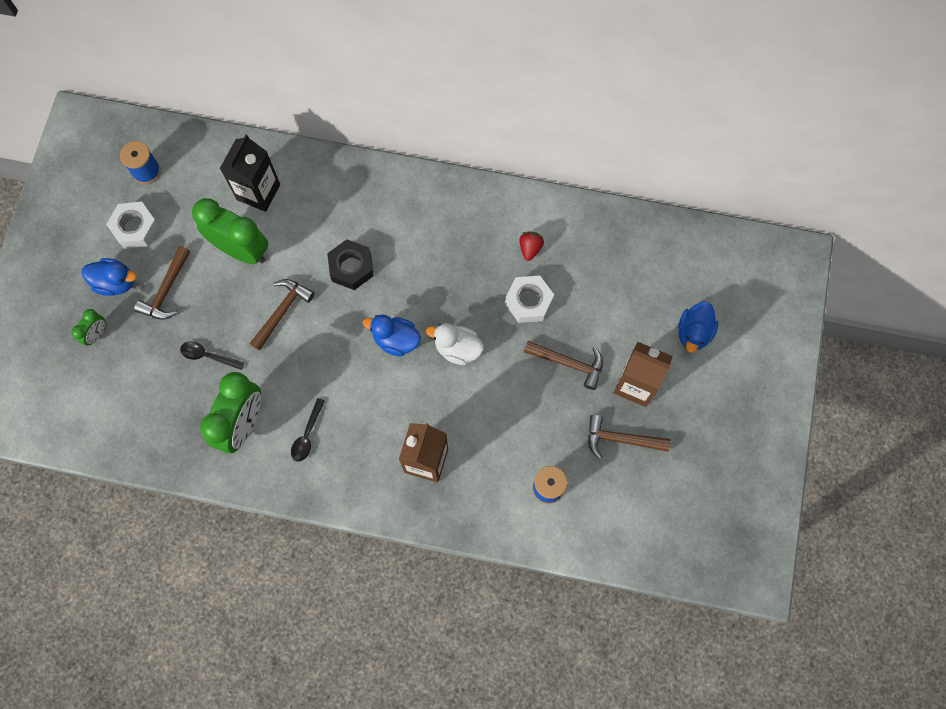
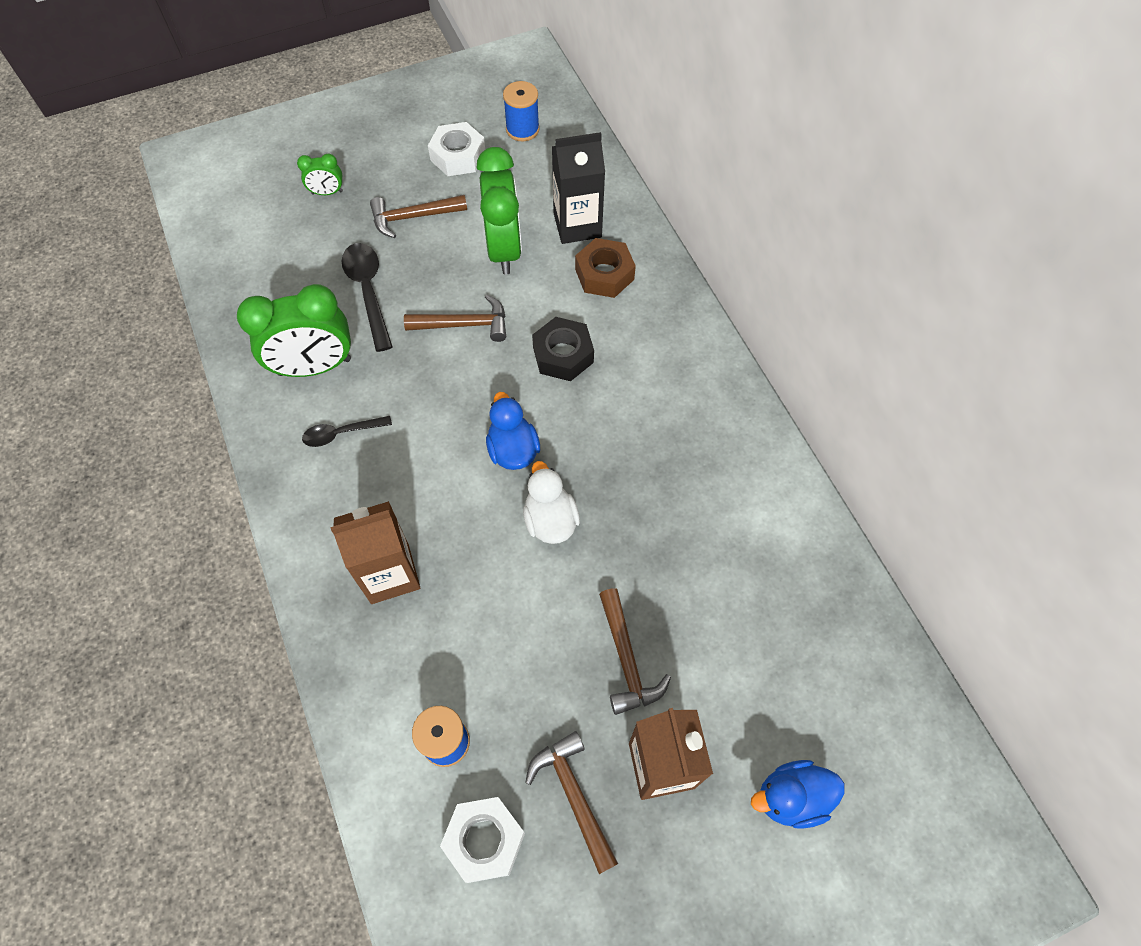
camera: 55 degrees right, 10 degrees down
(115, 282) = (391, 175): blue duck -> none
(208, 356) = (368, 292): black spoon -> black spoon, size x1.61
(310, 202) = (604, 274): none -> brown nut
(528, 302) = (668, 560): white nut -> white nut (484, 840)
(530, 248) = (735, 519): red strawberry -> none

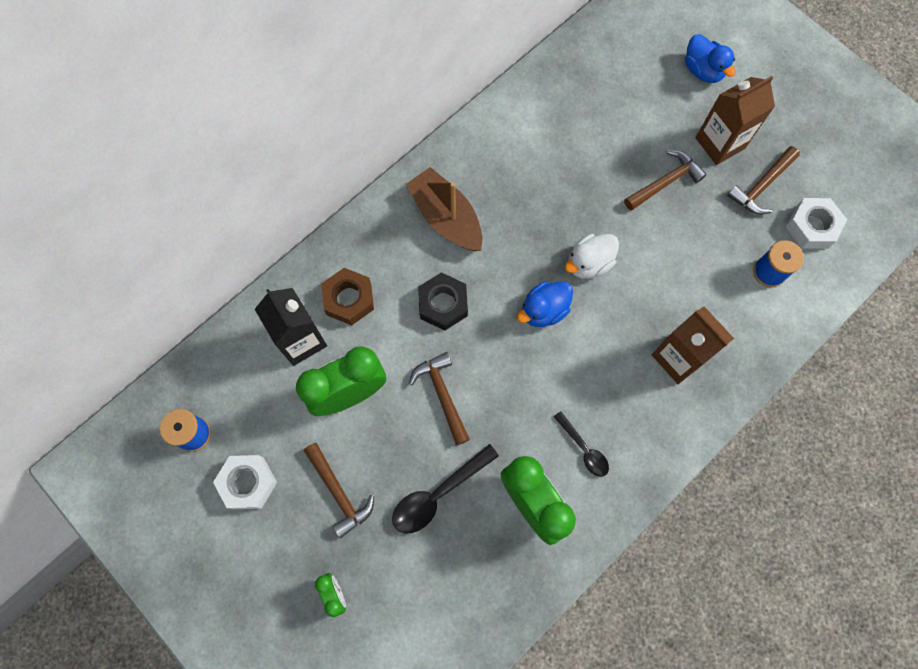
camera: 110 degrees left, 10 degrees up
(667, 389) = (446, 217): none -> brown boat

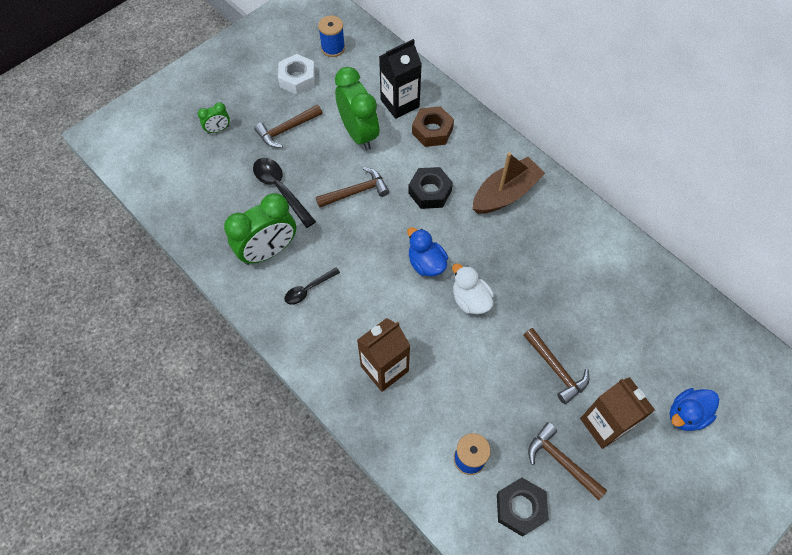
camera: 90 degrees right, 10 degrees down
(812, 227) = (520, 508): white nut -> black nut

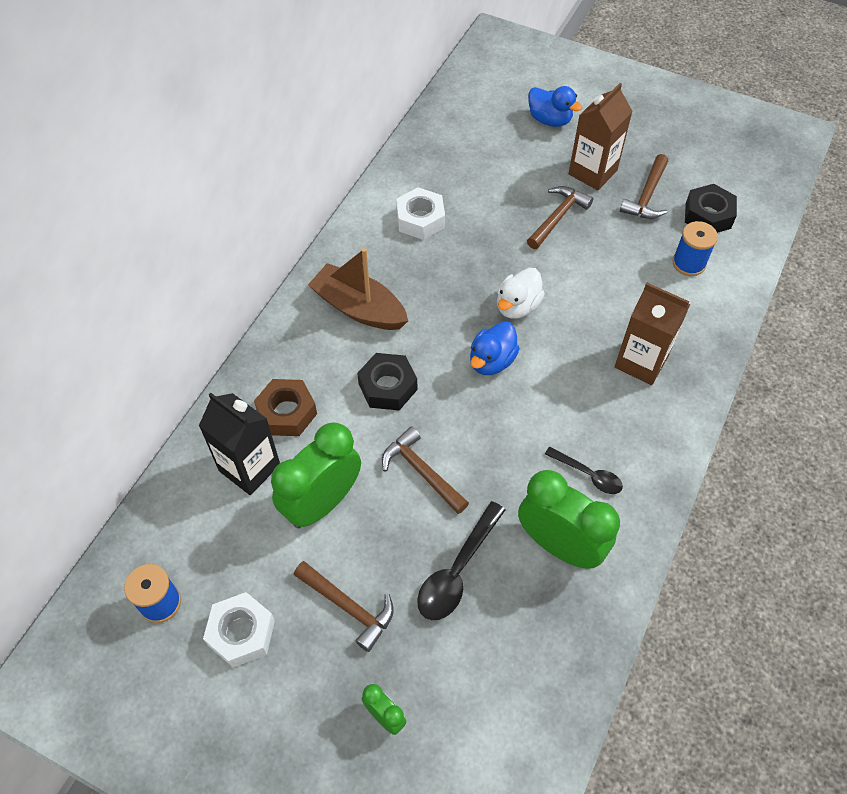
camera: 110 degrees left, 5 degrees down
(583, 261) = (420, 219): none -> white nut

